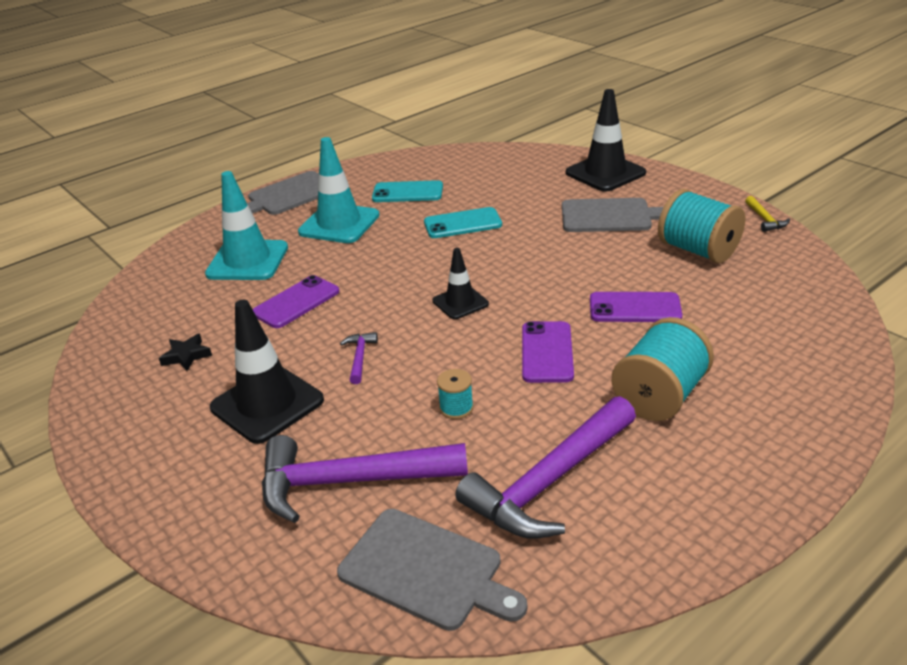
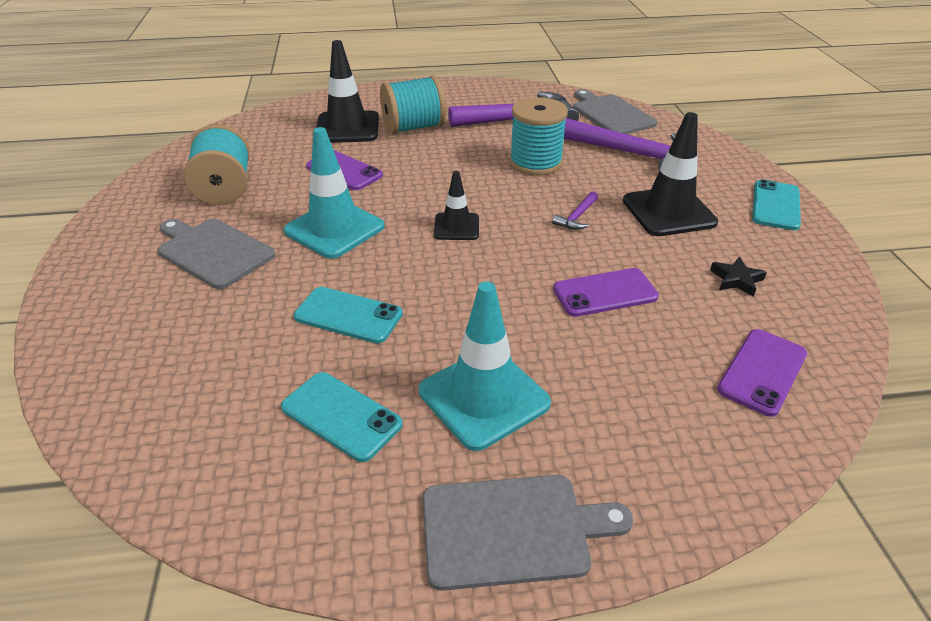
camera: 150 degrees left, 5 degrees up
(140, 468) = (775, 205): none -> turquoise phone
(247, 261) = (640, 386): turquoise traffic cone -> turquoise traffic cone (334, 229)
(456, 408) = (535, 163): turquoise spool -> turquoise spool, size x2.10
(547, 352) = (441, 169): purple phone -> purple phone (762, 372)
(605, 173) = (103, 312): black traffic cone -> black traffic cone (347, 128)
(765, 219) = (127, 190): yellow hammer -> none

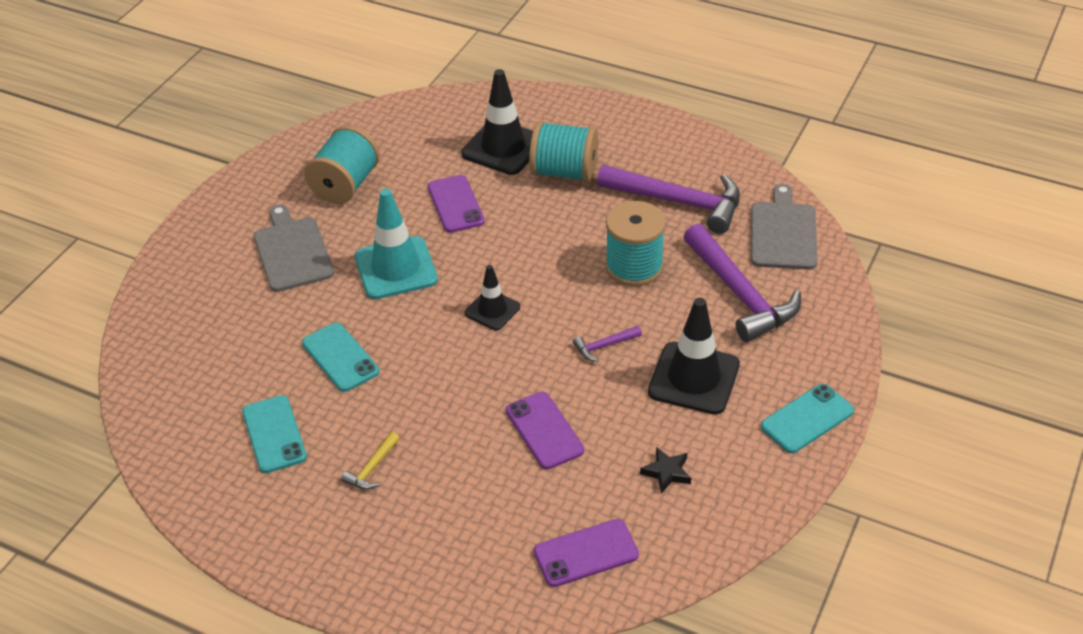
camera: 35 degrees right, 5 degrees up
(483, 397) = (372, 468): turquoise traffic cone -> yellow hammer
(512, 530) = (308, 559): grey cutting board -> none
(605, 293) = (544, 430): purple phone -> purple phone turned 45 degrees clockwise

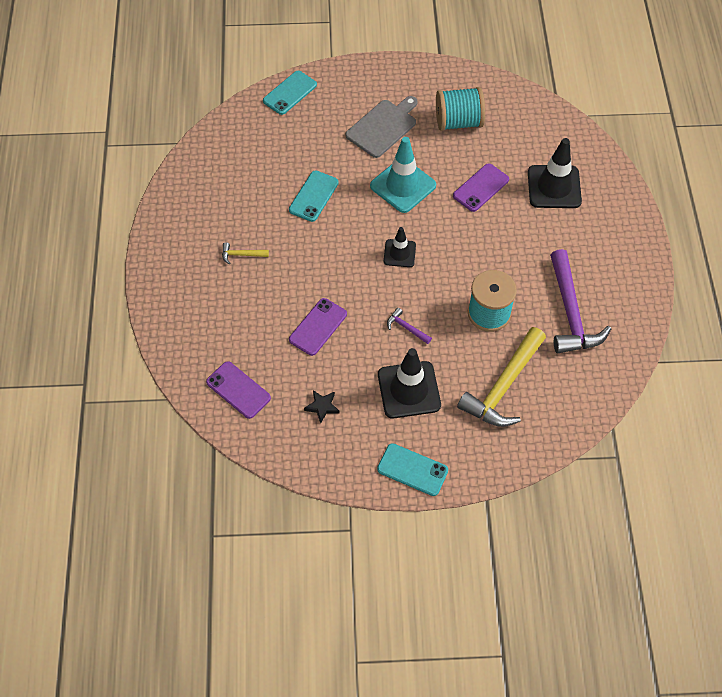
camera: 60 degrees right, 15 degrees up
(274, 434) = (239, 196): turquoise phone -> turquoise phone (290, 93)
(564, 172) = (554, 232): turquoise spool -> none
(740, 294) = (503, 386): purple hammer -> yellow hammer
(783, 233) = (583, 389): grey cutting board -> none

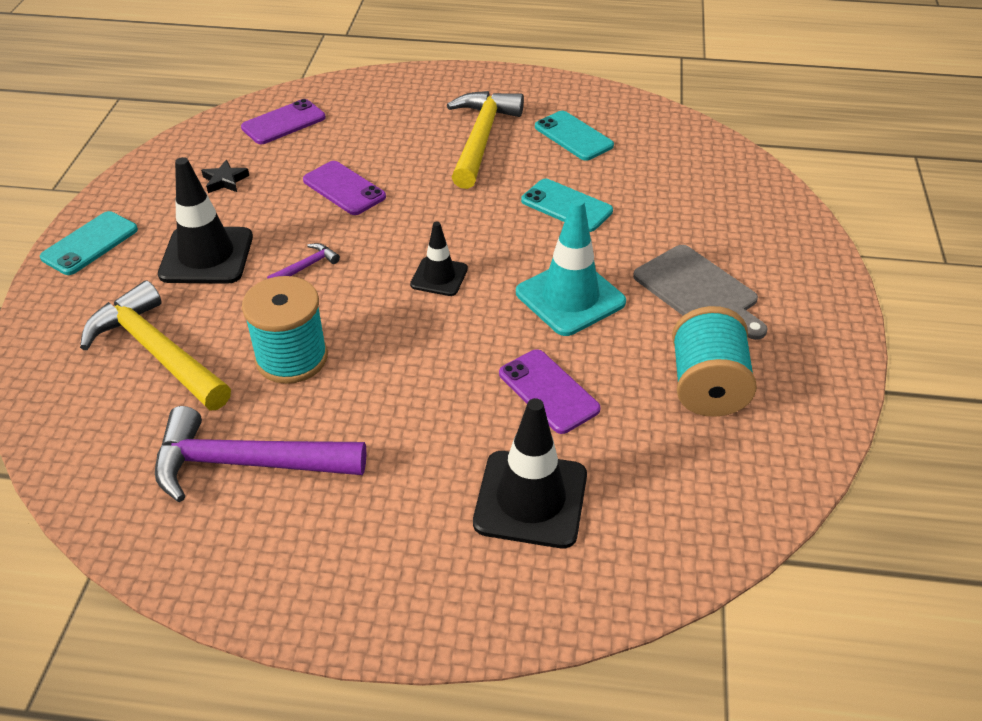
camera: 100 degrees right, 15 degrees down
(241, 255) = (481, 138): yellow hammer -> yellow hammer, size x2.35
(290, 93) = (773, 202): turquoise phone -> turquoise phone (573, 136)

